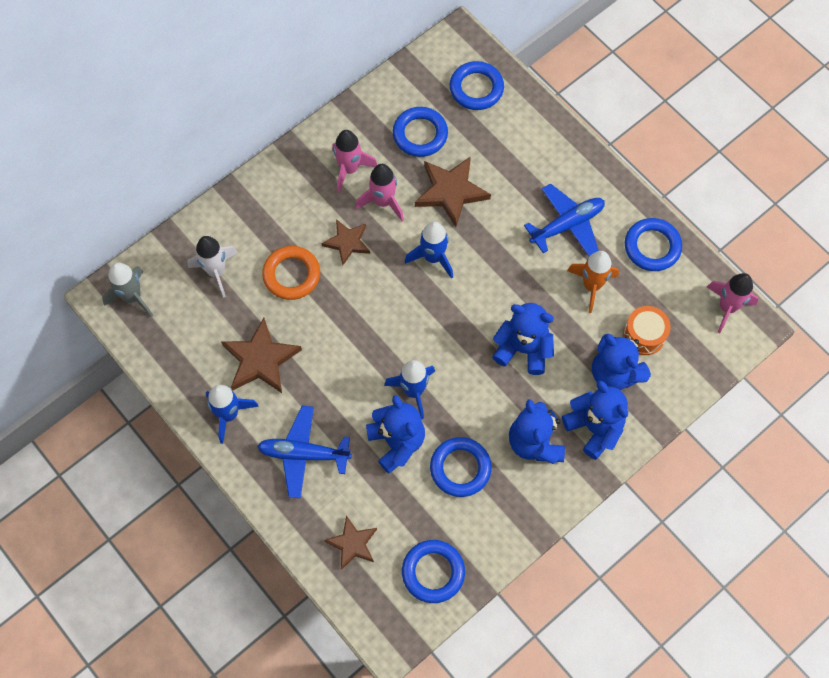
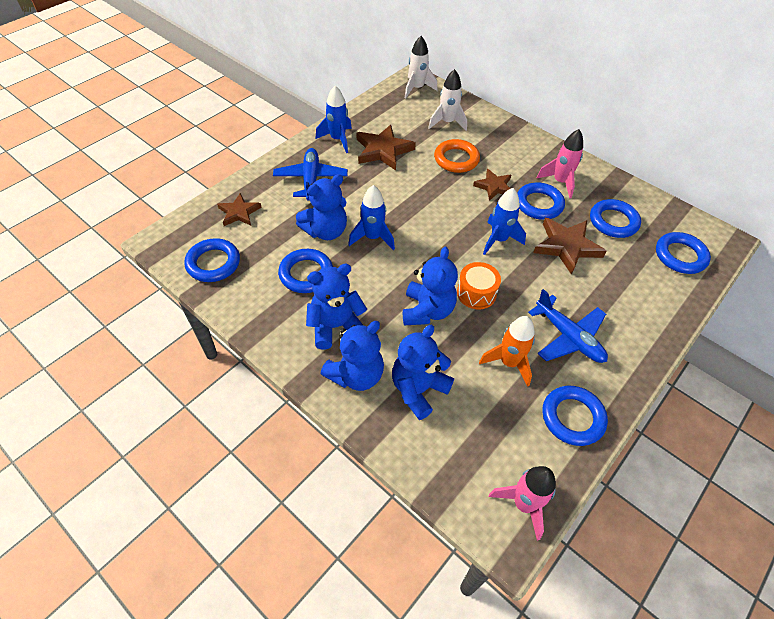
camera: 80 degrees right, 15 degrees down
(132, 297) = (417, 88): grey rocket -> white rocket
(383, 202) = (539, 204): pink rocket -> blue ring
(644, 335) = (466, 415): orange drum -> orange drum (476, 293)

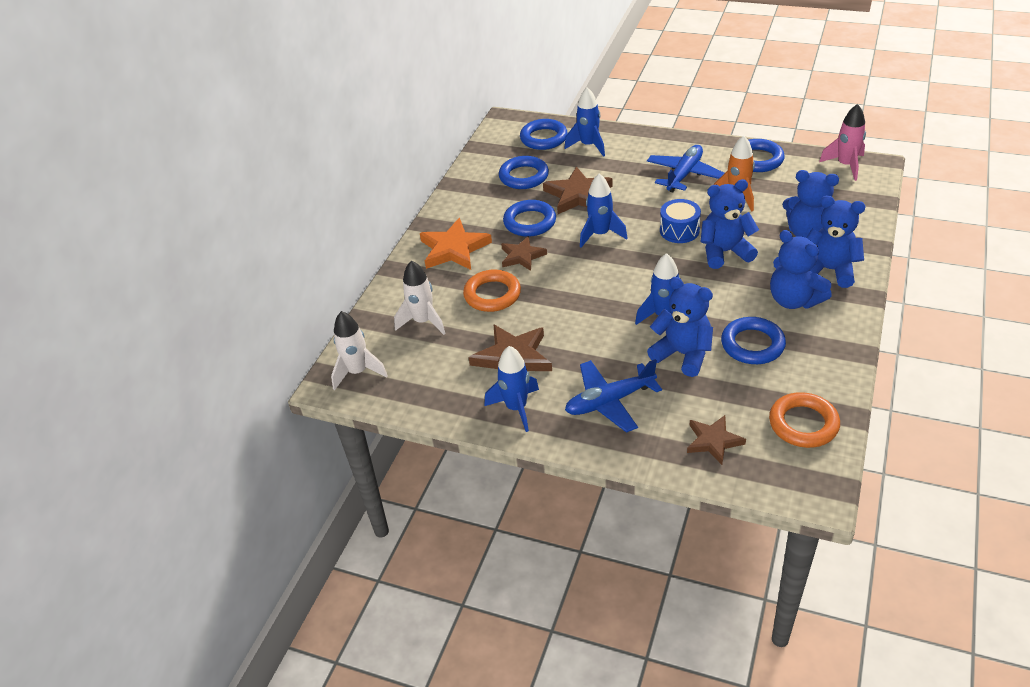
camera: 105 degrees left, 10 degrees down
(213, 263) = (803, 424): blue ring -> orange ring
(476, 293) = (679, 230): orange drum -> blue drum
(523, 155) = (454, 249): none -> orange star
(560, 182) = (485, 216): pink rocket -> none
(654, 284) = (588, 146): none -> blue rocket

